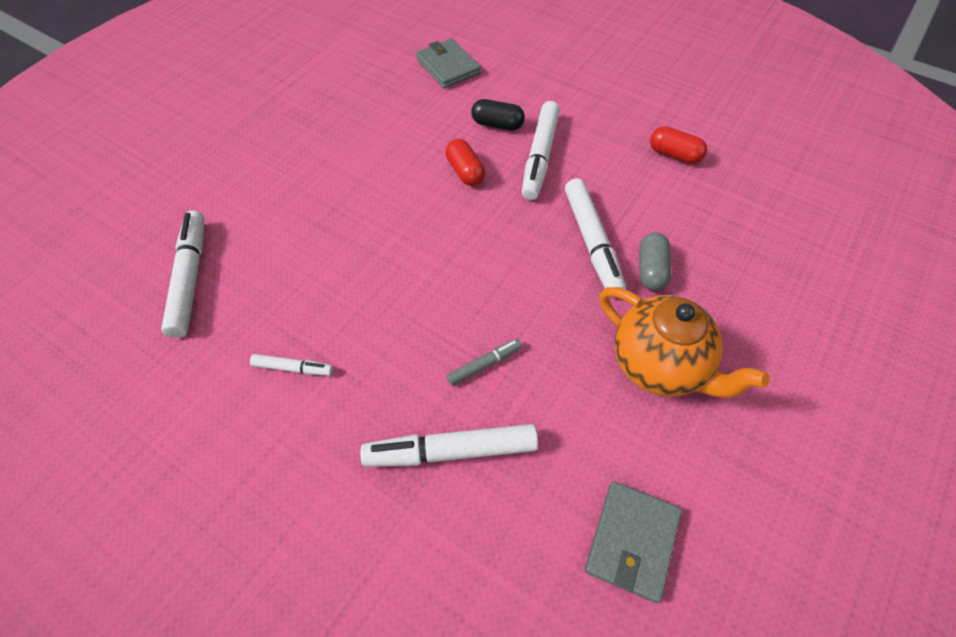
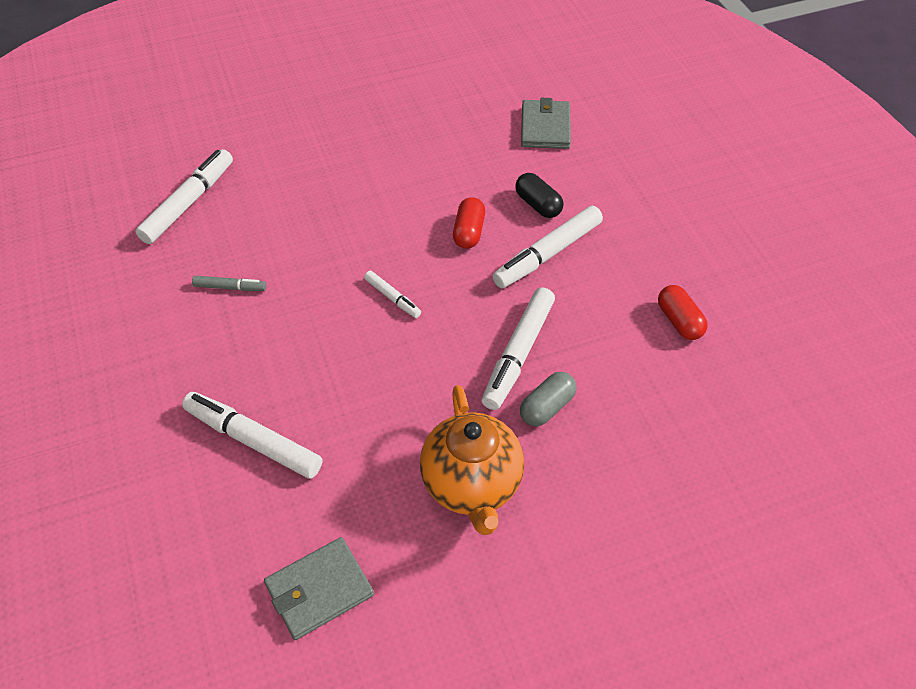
camera: 35 degrees right, 5 degrees down
(293, 368) = (200, 312): white marker -> white marker (392, 298)
(484, 364) = (335, 395): grey marker -> grey marker (230, 287)

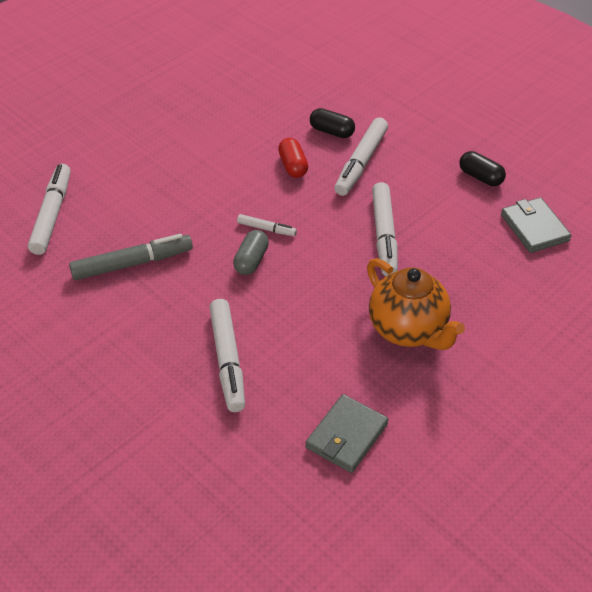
camera: 25 degrees left, 5 degrees down
(230, 287) = (132, 263): grey marker -> grey marker, size x1.93
(253, 440) = (228, 360): white marker -> white marker turned 105 degrees counterclockwise
(545, 127) = (301, 77): grey wallet -> grey wallet (534, 228)
(547, 407) = (427, 262): grey capsule -> grey capsule (251, 260)
(679, 321) = (480, 177): red capsule -> black capsule

